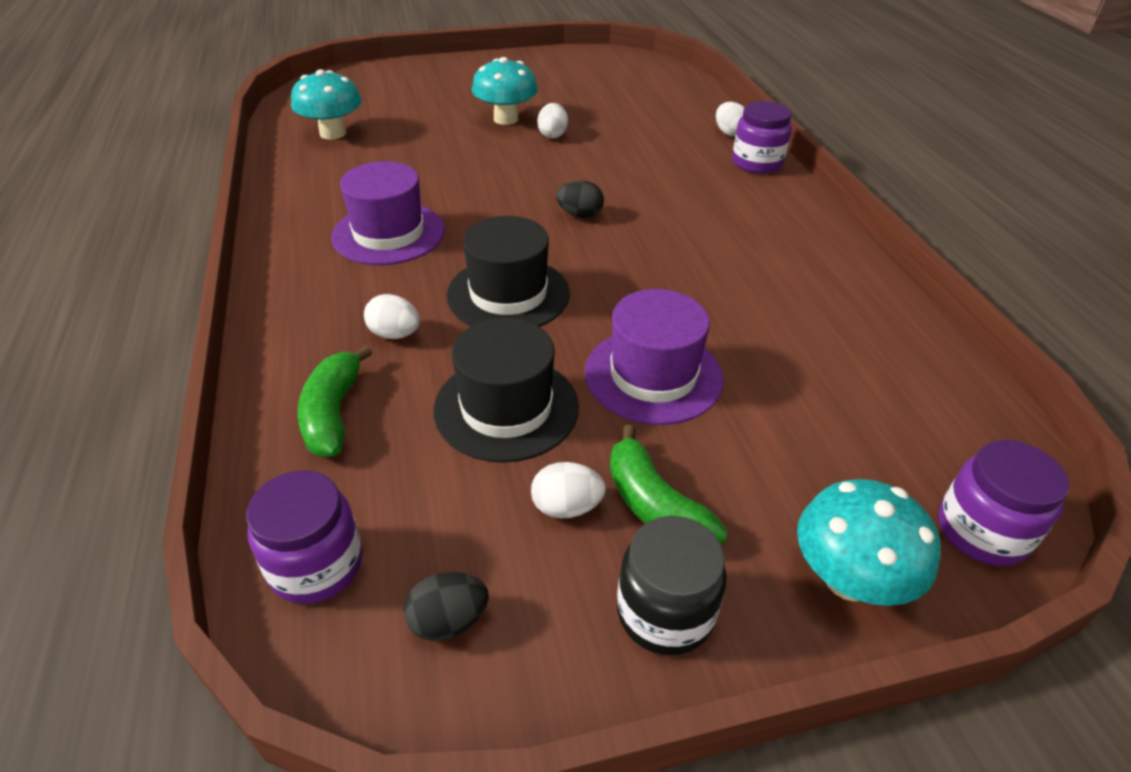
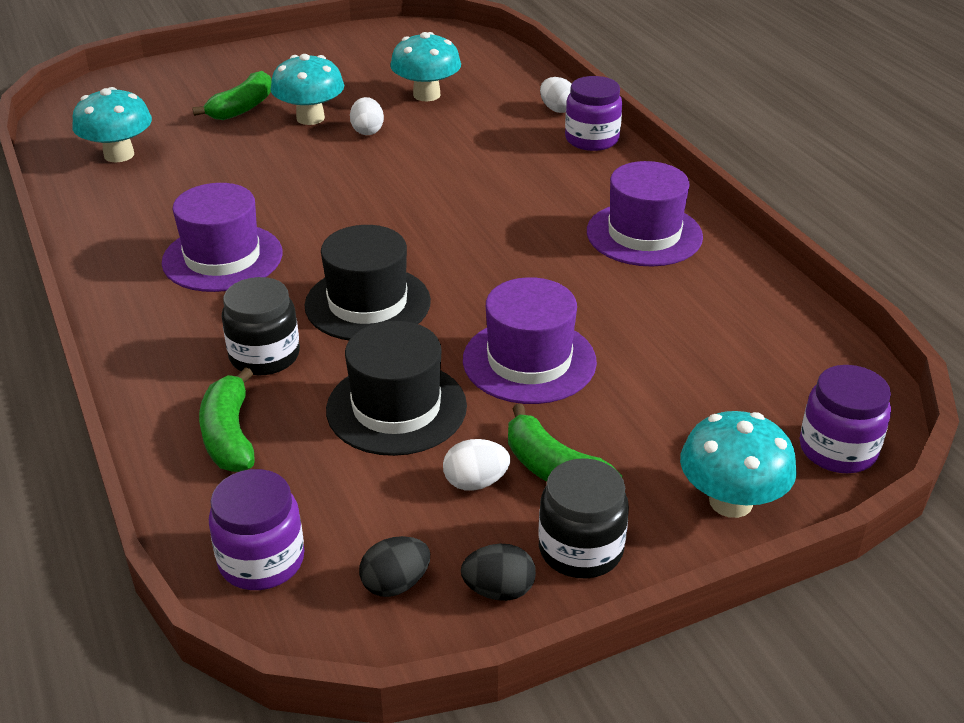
camera: 10 degrees left, 5 degrees down
(395, 334) = (264, 356): white egg -> black jar
(450, 105) = (242, 108): none -> green banana
(580, 215) = (419, 215): black egg -> black egg (499, 590)
(613, 109) = (426, 95): none -> turquoise mushroom
(793, 258) = (644, 234): none -> purple hat

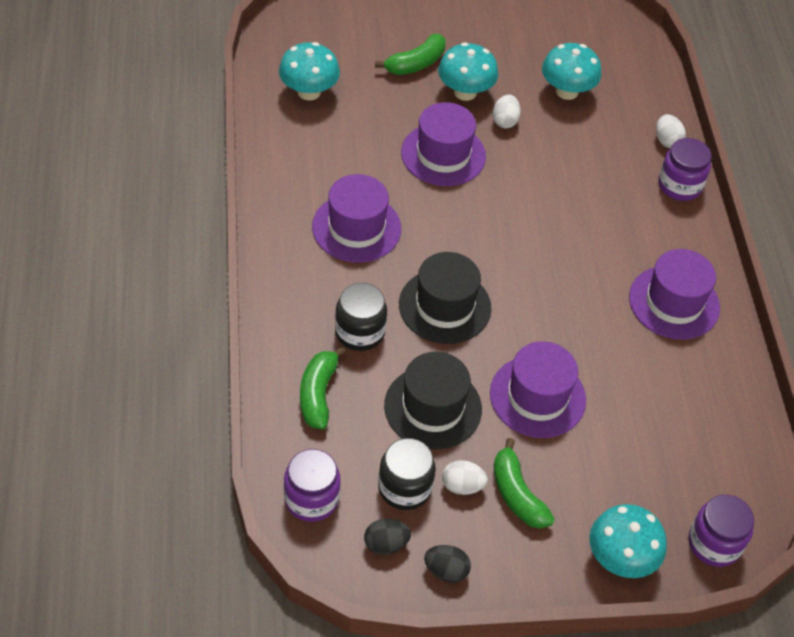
camera: 15 degrees right, 15 degrees up
(306, 172) = (443, 154): none -> purple hat
(580, 549) = (508, 559): black jar -> black jar (405, 488)

